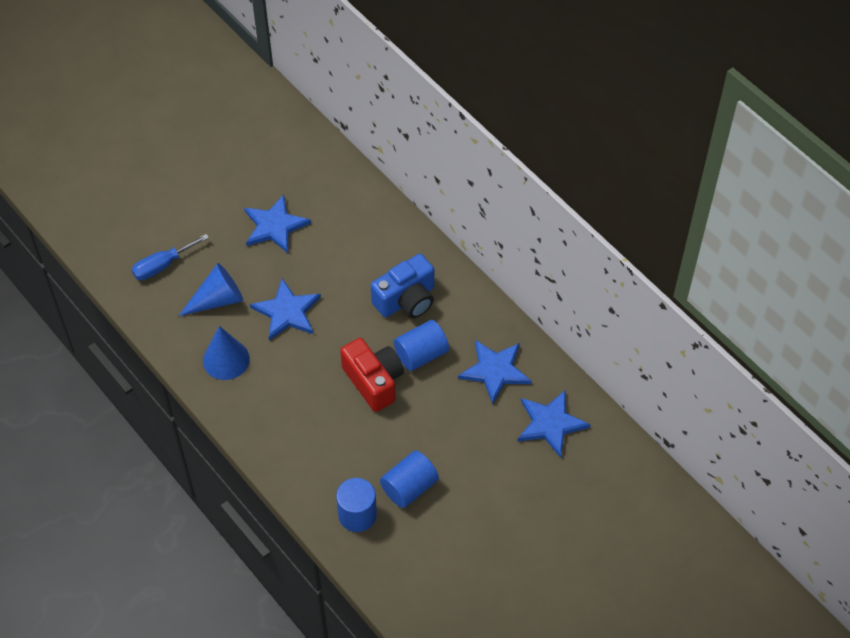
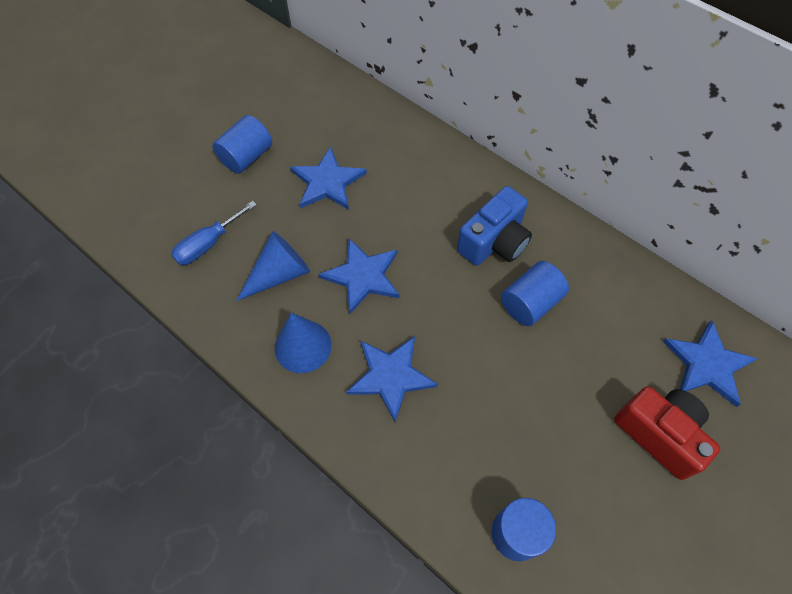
camera: 10 degrees left, 5 degrees up
(374, 381) = (485, 345): red camera -> red camera (659, 434)
(409, 487) = (570, 480): blue cylinder -> blue cylinder (246, 157)
(495, 371) = (620, 309): blue star -> blue star (390, 376)

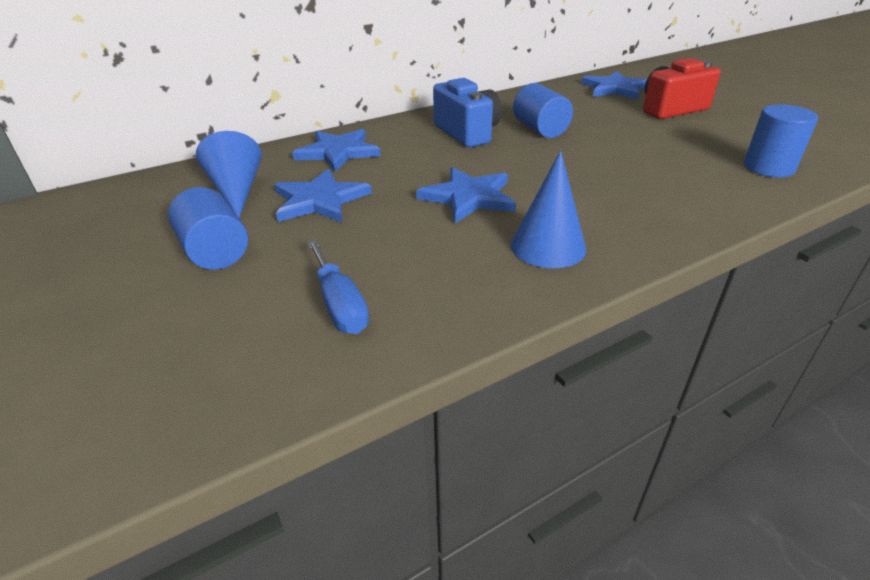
camera: 70 degrees left, 25 degrees down
(279, 274) = (433, 250): blue cone -> blue cone (237, 191)
(390, 376) = (601, 199): blue star -> blue star (338, 152)

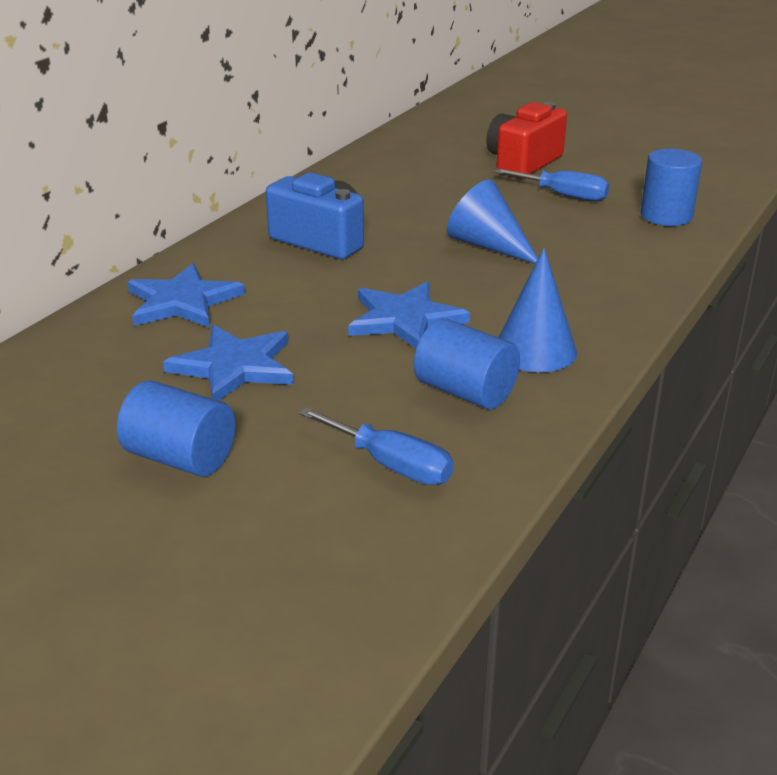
camera: 30 degrees left, 5 degrees down
(237, 191) = (108, 383): blue cone -> blue cone (489, 246)
(540, 129) = (403, 218): blue cylinder -> blue cylinder (465, 392)
(615, 88) = (439, 145): blue star -> none
(684, 136) = (563, 195): none -> blue screwdriver

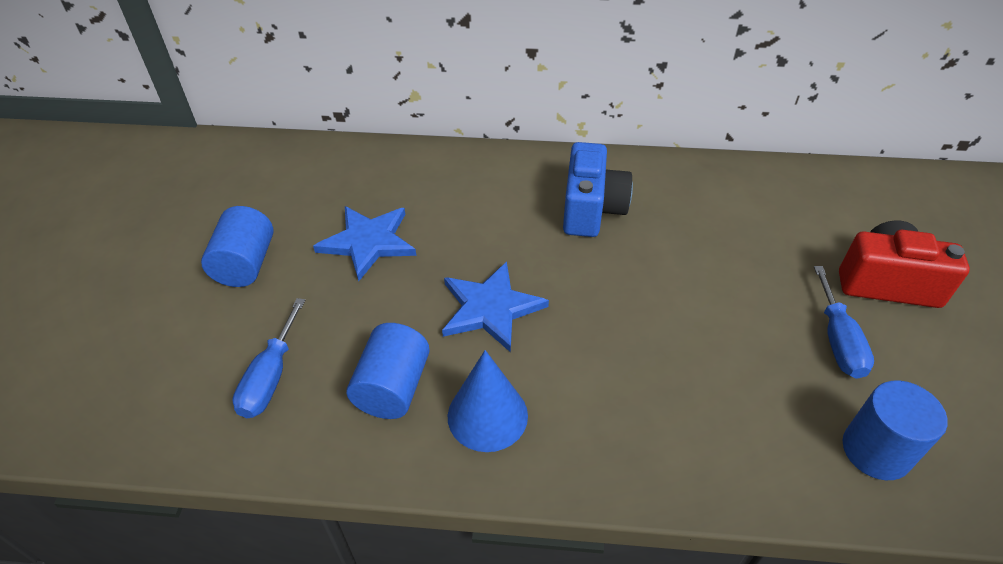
camera: 65 degrees right, 15 degrees up
(182, 302) = (443, 180): blue star -> none
(489, 246) = (668, 318): blue cone -> none

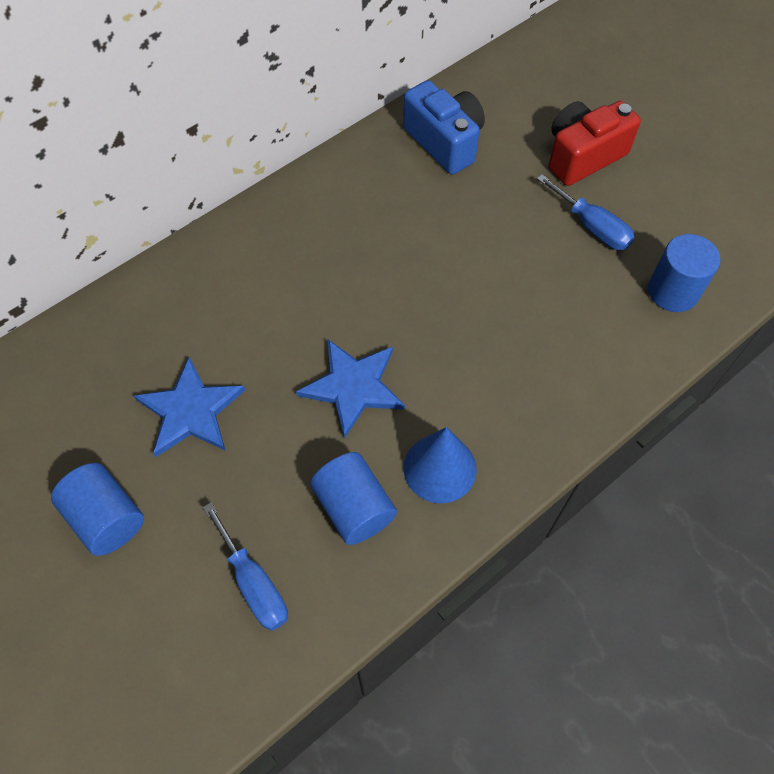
camera: 45 degrees left, 15 degrees up
(591, 209) = (336, 240): blue camera -> blue camera (445, 142)

